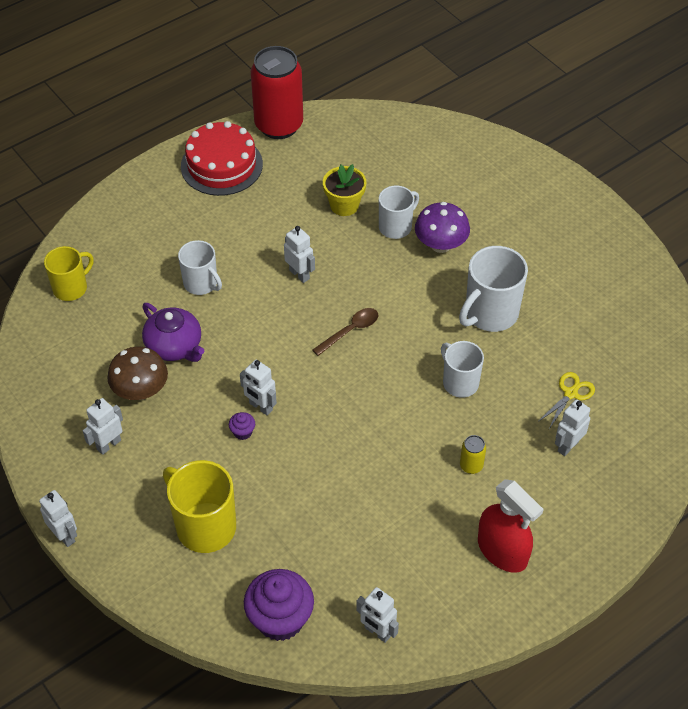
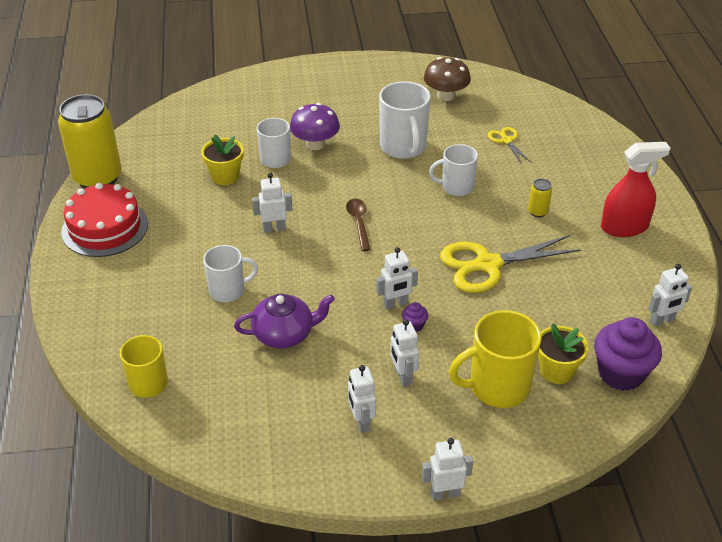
camera: 60 degrees left, 10 degrees down
(140, 390) = (316, 376): brown mushroom -> brown mushroom (445, 96)
(252, 565) = (556, 371): none -> yellow flower pot
(279, 125) = (98, 178): red can -> yellow can
(361, 455) = (488, 265): none -> yellow scissors
(567, 446) = (551, 160): white robot -> white robot (403, 376)

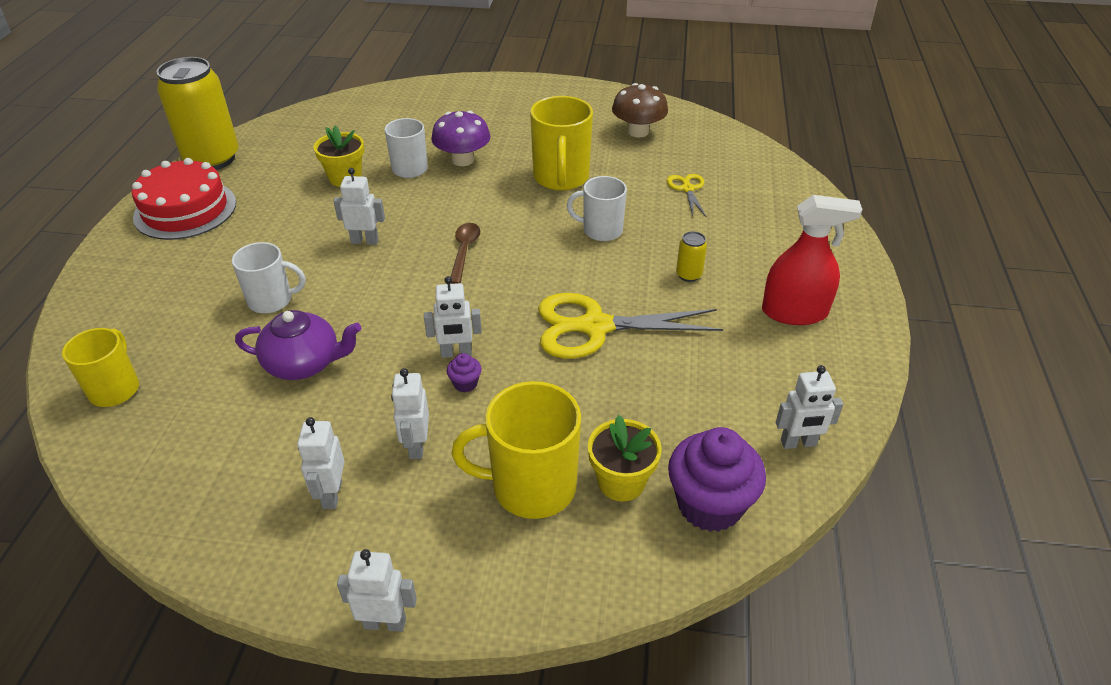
camera: 15 degrees right, 0 degrees up
(403, 147) = (561, 178): white mug -> yellow mug

